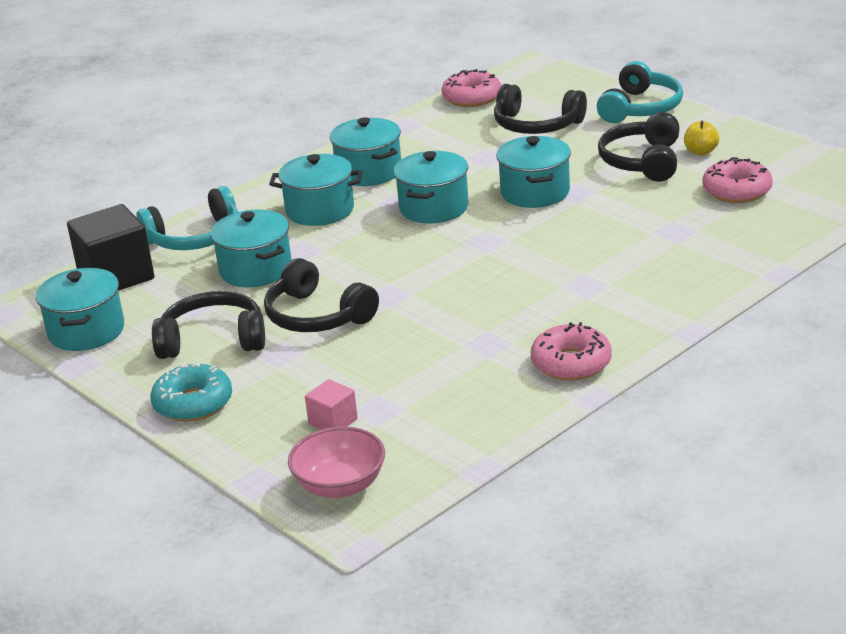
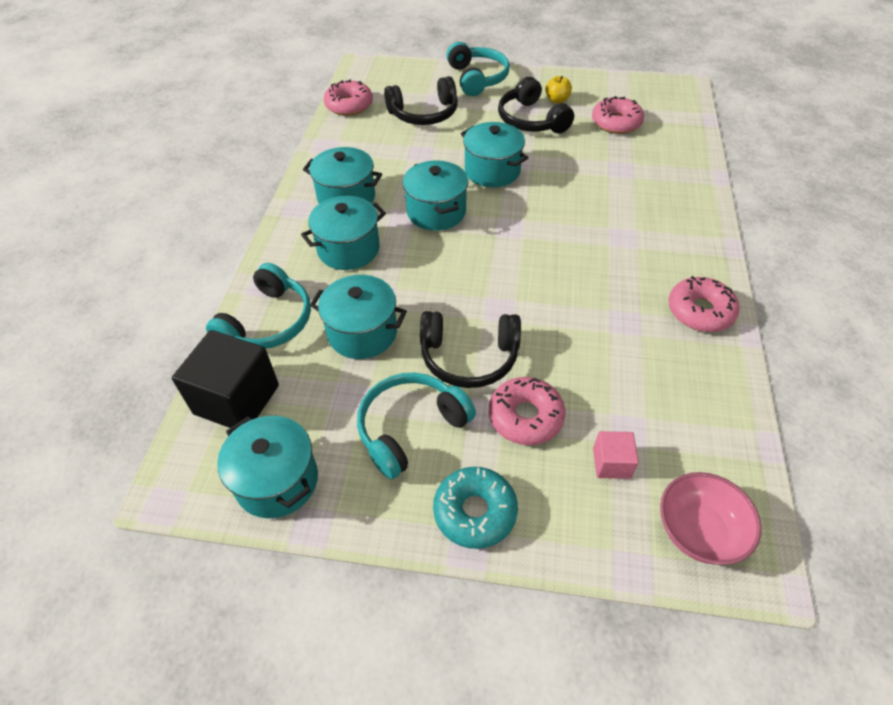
camera: 40 degrees left, 20 degrees up
(213, 340) = (410, 428): black headphones -> turquoise headphones
(307, 368) = (525, 417): none -> pink donut

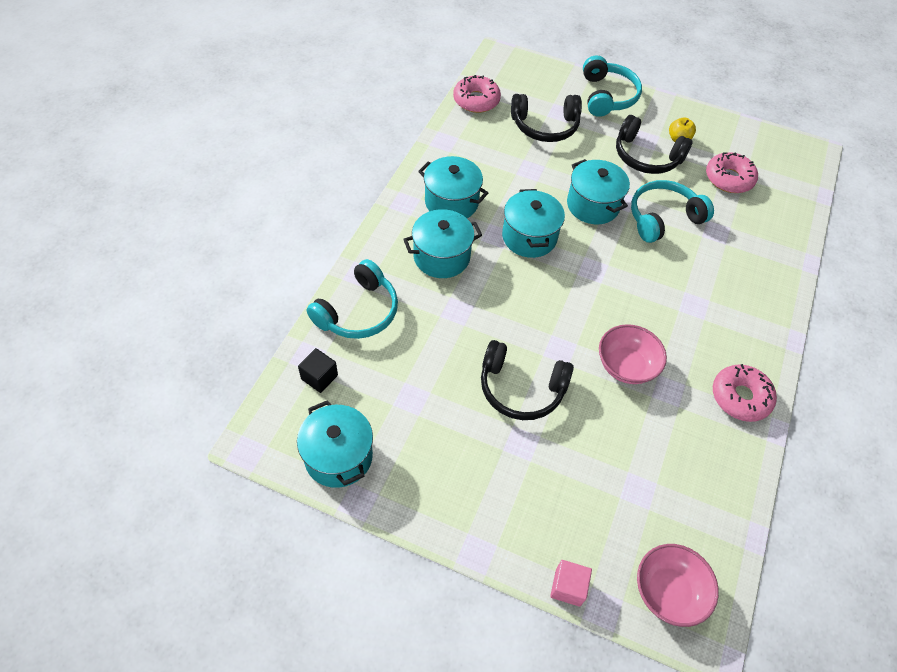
camera: 10 degrees right, 5 degrees up
(237, 399) = (319, 377): black cube -> black cube, size x0.50
(362, 333) = (435, 342): turquoise pot -> none
(410, 428) = (455, 440): turquoise headphones -> turquoise headphones (663, 218)
(475, 512) = (490, 525): turquoise donut -> none
(525, 417) = (554, 455): pink donut -> none
(531, 120) = (646, 156): black headphones -> black headphones turned 45 degrees counterclockwise
(573, 309) = (626, 366): none -> pink bowl
(611, 463) = (614, 515): pink cube -> pink cube (568, 587)

